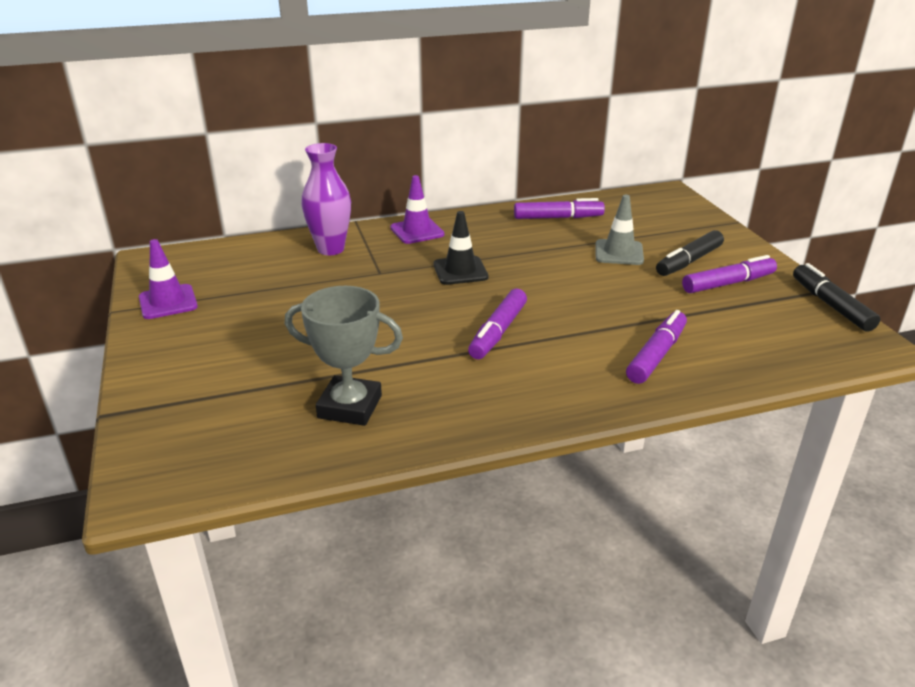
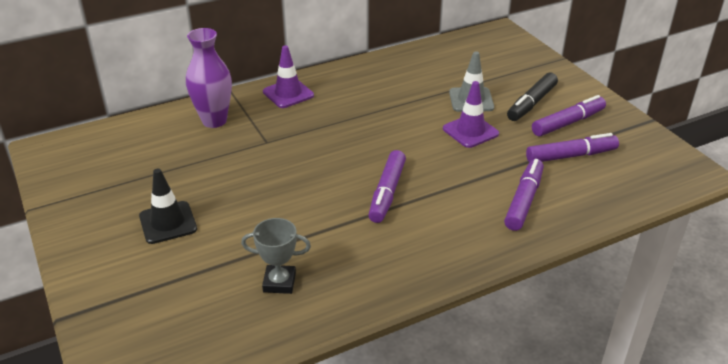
camera: 10 degrees left, 5 degrees up
(168, 302) = (79, 194): purple traffic cone -> purple traffic cone (470, 131)
(350, 407) = (279, 282): grey trophy -> grey trophy, size x0.66
(460, 271) = (338, 133): black traffic cone -> black traffic cone (168, 223)
(558, 218) = (410, 67): purple marker -> purple marker (571, 156)
(831, 305) = (653, 136): black marker -> none

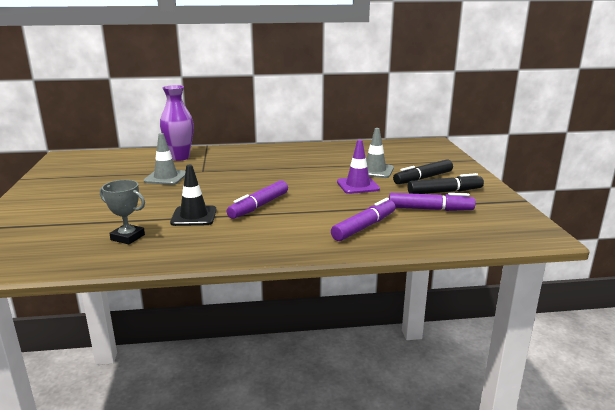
camera: 20 degrees right, 15 degrees down
(168, 223) = (92, 197): black traffic cone -> black traffic cone (194, 216)
(230, 165) = (166, 177): none -> grey traffic cone
(288, 94) = (243, 152): purple traffic cone -> none
(568, 123) = (444, 192): purple marker -> black marker

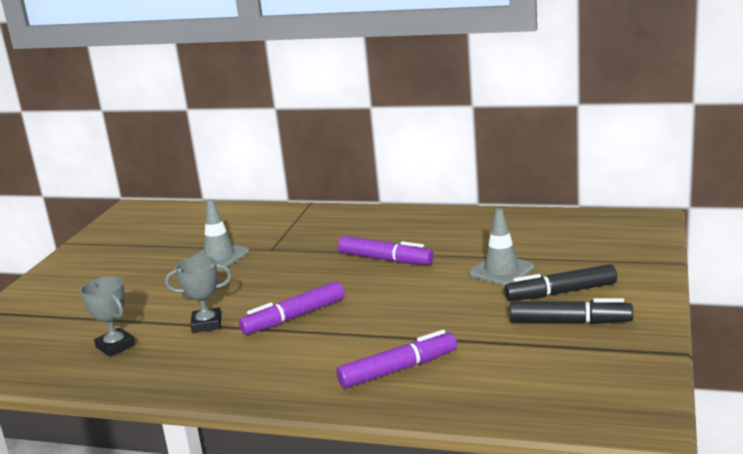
camera: 25 degrees right, 0 degrees up
(180, 157) = (260, 223): purple vase -> none
(194, 216) = (206, 324): black traffic cone -> grey trophy
(357, 185) = (452, 296): purple traffic cone -> none
(430, 209) = (517, 351): purple marker -> purple marker (385, 259)

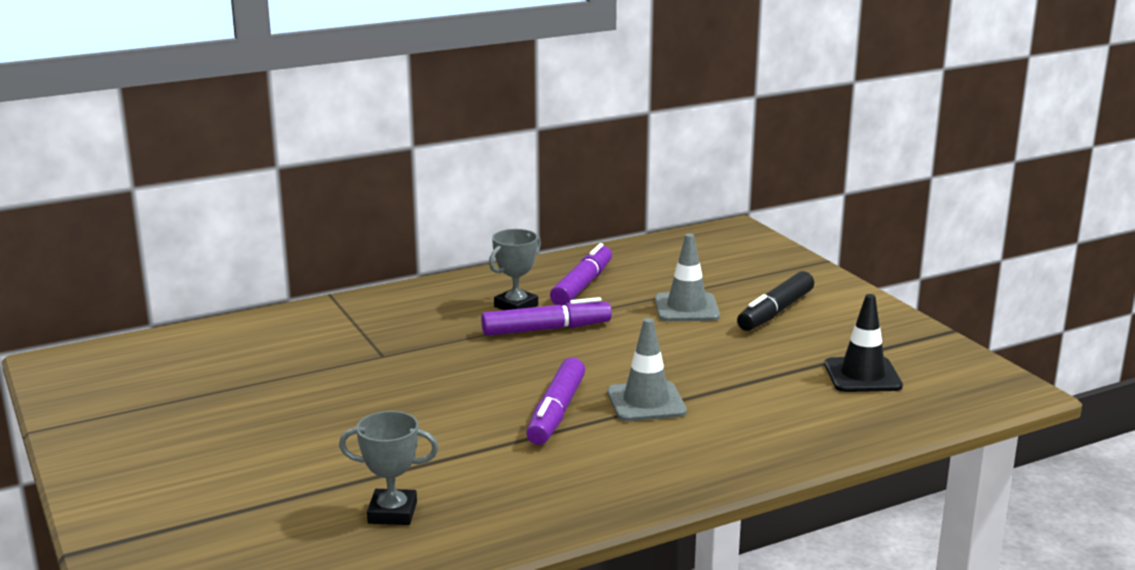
camera: 45 degrees left, 0 degrees up
(206, 324) = (464, 452): grey trophy -> grey trophy (516, 306)
(219, 256) = (328, 381): grey traffic cone -> grey traffic cone (646, 402)
(398, 369) = (756, 421): purple marker -> purple marker (582, 285)
(536, 364) = (862, 375): none -> black traffic cone
(570, 322) = (827, 334): black marker -> none

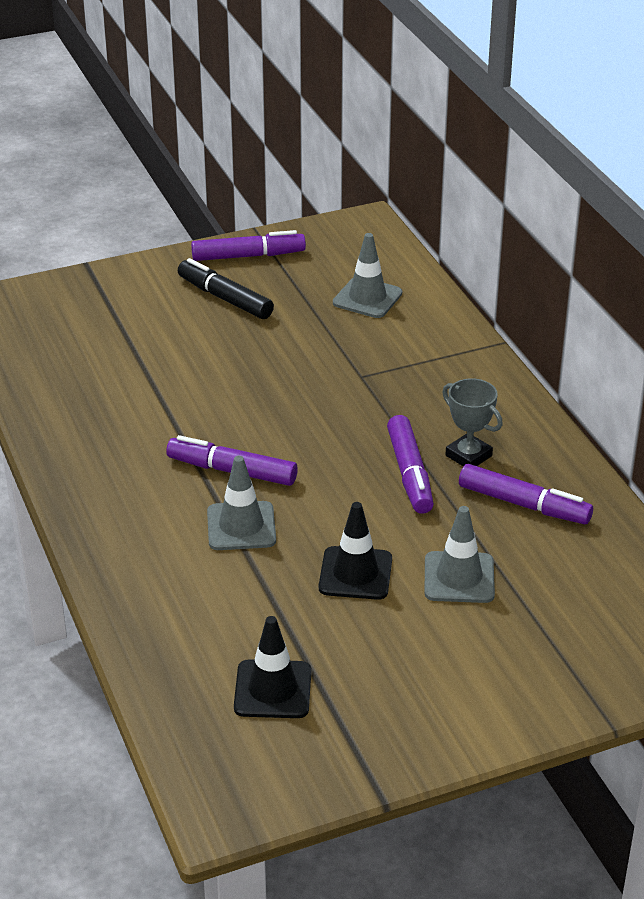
camera: 95 degrees right, 15 degrees up
(105, 430) = (248, 256): none -> purple marker
(229, 356) = (367, 298): none -> grey traffic cone
(392, 513) = (93, 386): grey trophy -> none
(697, 348) = (355, 573): none -> black traffic cone
(775, 312) = (445, 648): black marker -> black marker (225, 298)

